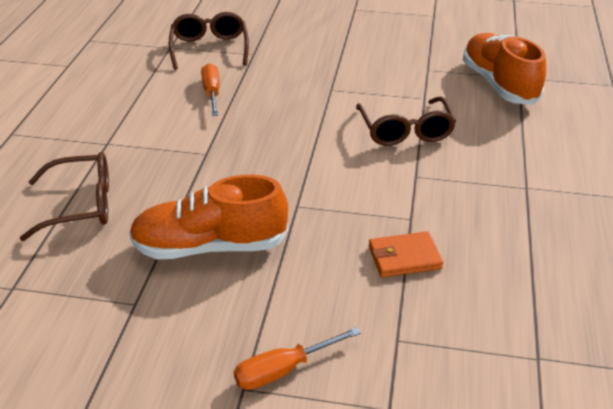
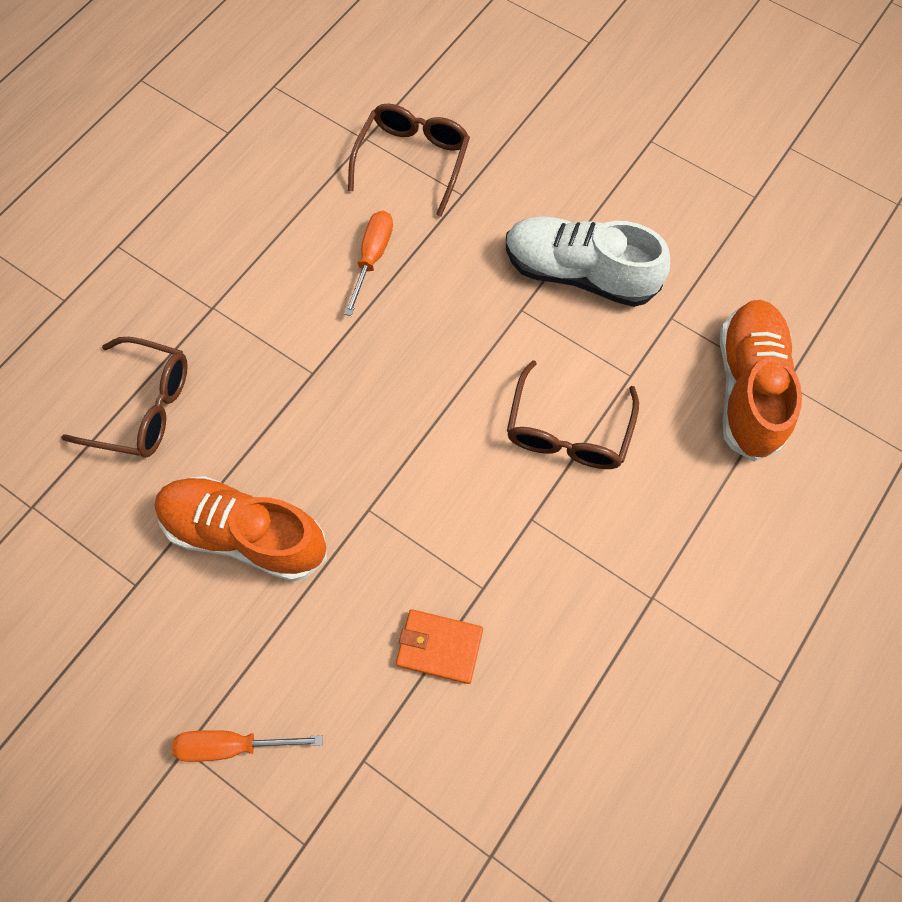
camera: 25 degrees right, 30 degrees up
(355, 66) = (579, 273): none -> white shoe

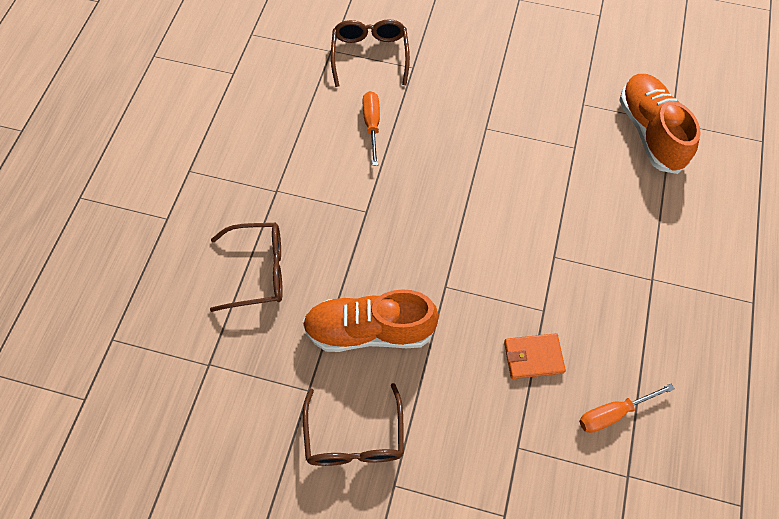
camera: 20 degrees left, 5 degrees down
(232, 745) = (425, 470): orange screwdriver -> orange screwdriver (613, 413)
(567, 431) = (551, 194): brown glasses -> brown glasses (354, 438)
(579, 273) = (512, 94): white shoe -> none

